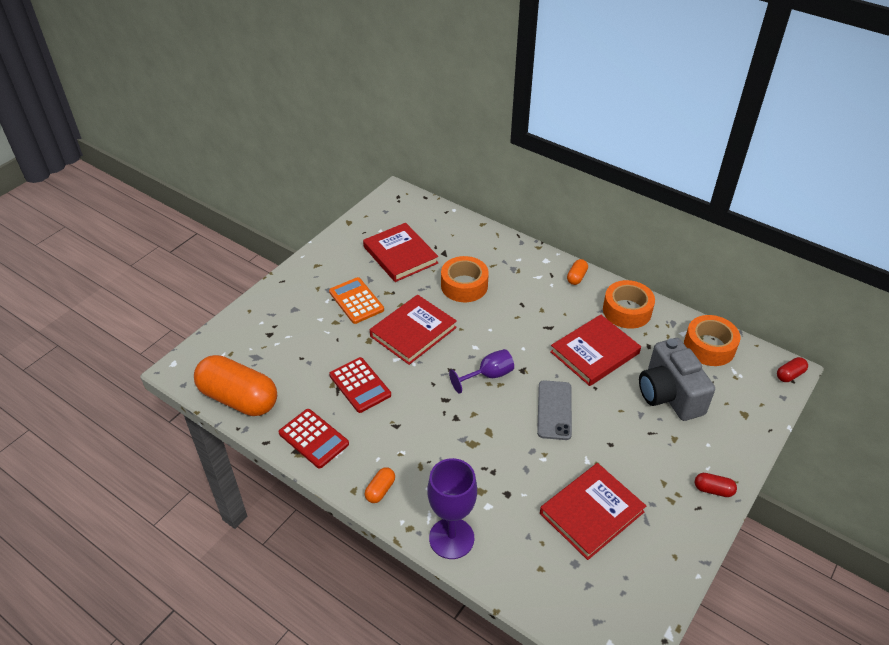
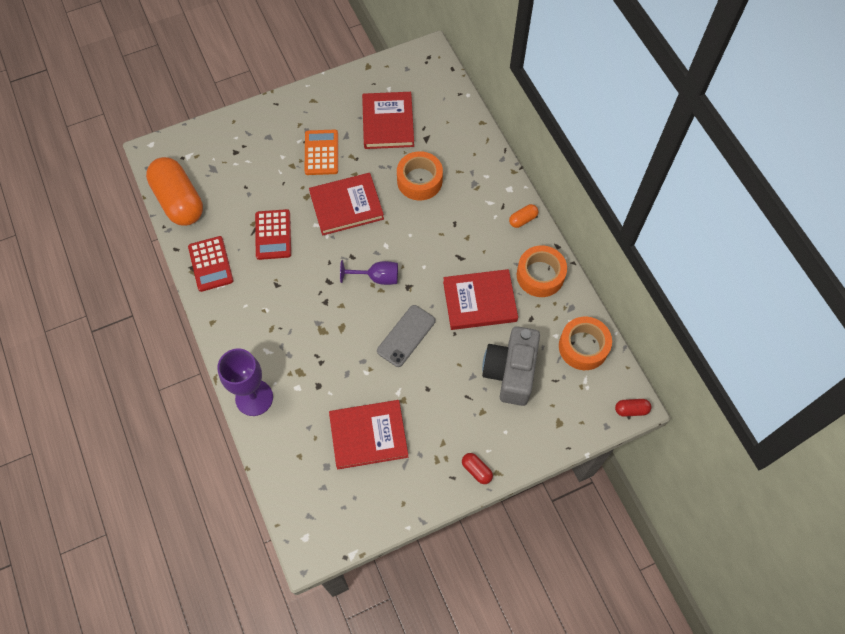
camera: 30 degrees right, 20 degrees up
(380, 490) = (230, 332): orange capsule -> none

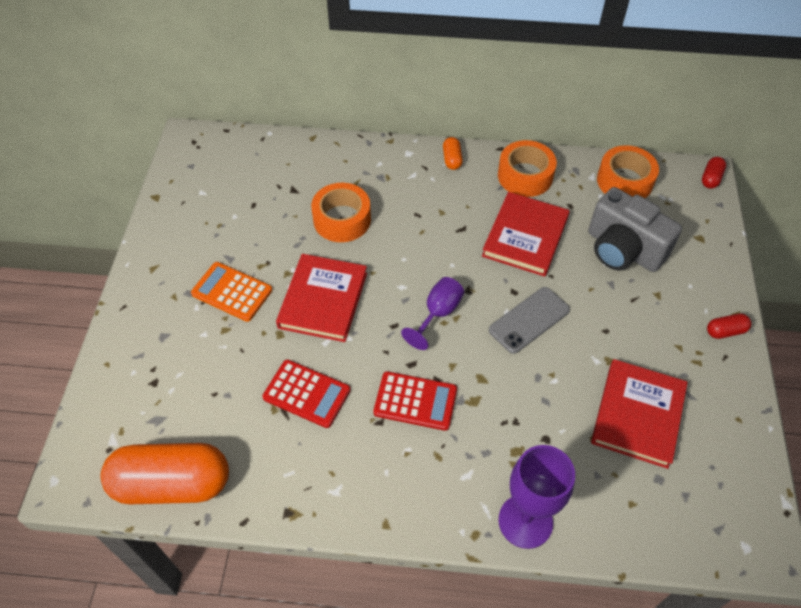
camera: 60 degrees left, 10 degrees down
(210, 264) = (298, 487): red calculator -> red calculator (415, 401)
(388, 123) = (245, 213): red book -> none
(406, 336) = (529, 320): grey phone -> grey phone turned 75 degrees clockwise

